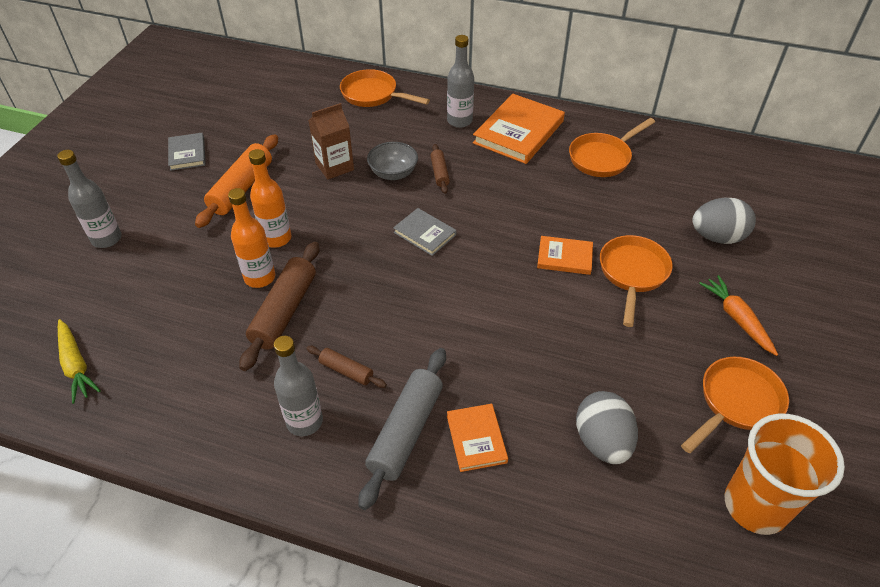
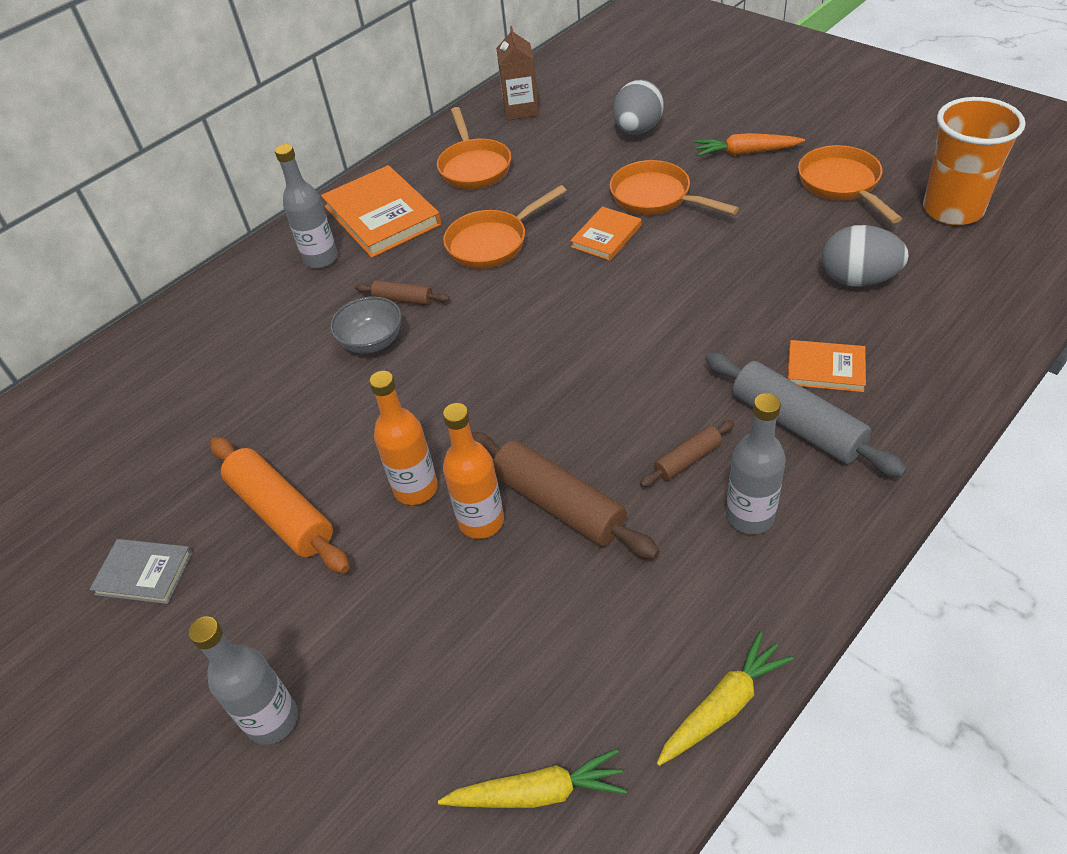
camera: 60 degrees left, 0 degrees up
(145, 442) = (723, 706): none -> yellow carrot
(334, 166) = (314, 398): brown carton -> brown carton (521, 109)
(373, 95) = (196, 326): orange pan -> orange pan (492, 243)
(425, 233) = (501, 338): grey book -> none

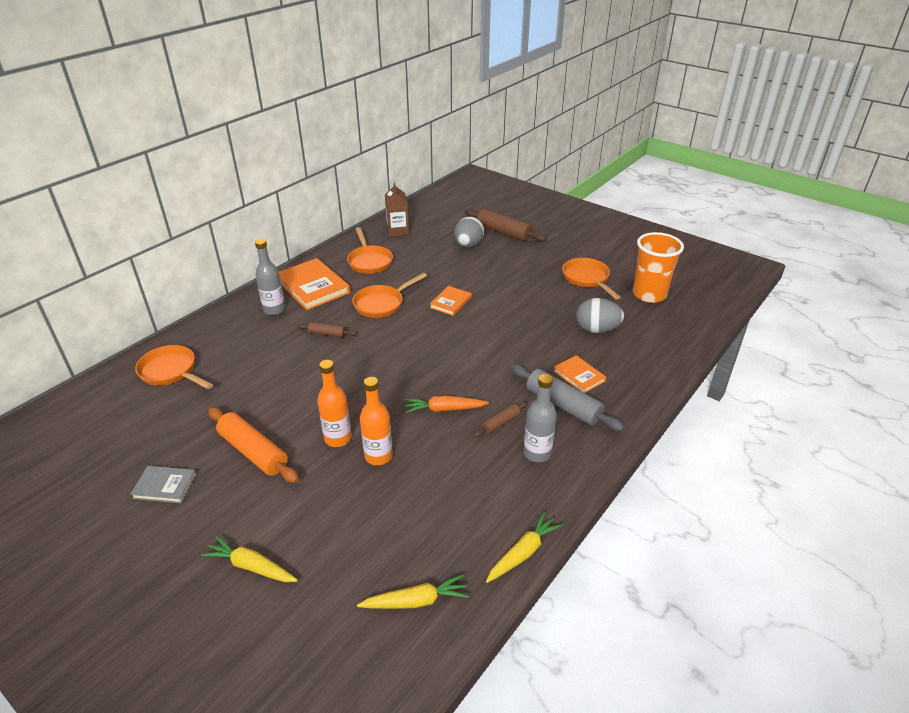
camera: 10 degrees left, 10 degrees down
(272, 720) = (251, 566): grey bottle -> yellow carrot
(372, 341) = (308, 357): grey bowl -> none
(558, 505) = (425, 447): brown rolling pin -> brown rolling pin (503, 232)
(656, 197) = (480, 282): orange pan -> orange pan (171, 372)
(745, 152) = (532, 260): orange carrot -> orange carrot (444, 409)
(825, 369) = (579, 376): orange book -> orange book turned 45 degrees clockwise

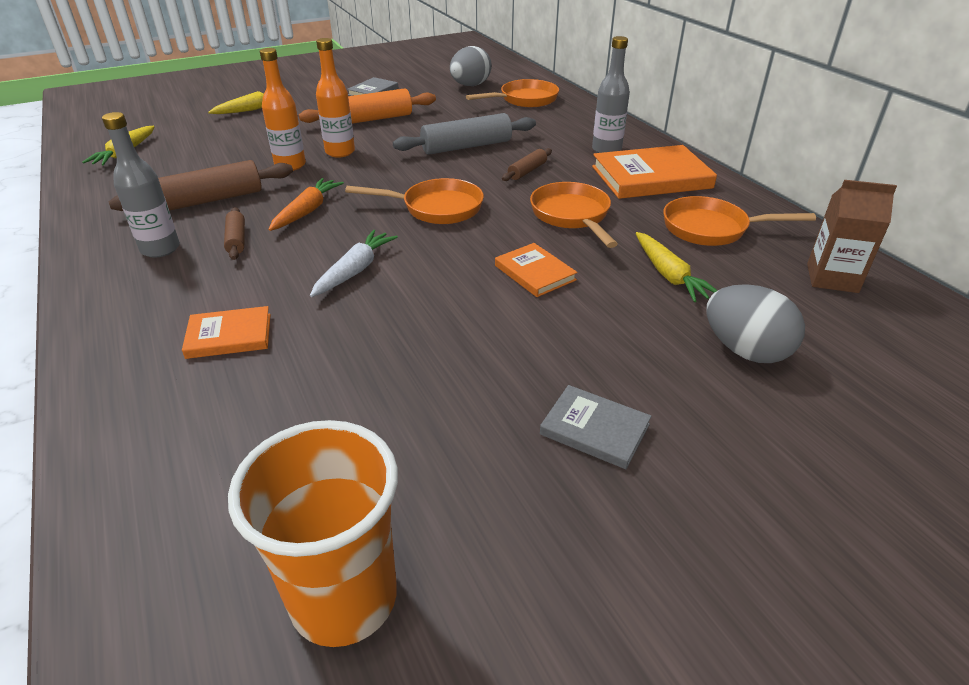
camera: 115 degrees right, 0 degrees up
(494, 359) = (355, 270): none -> white carrot
(503, 232) = (805, 430): brown rolling pin -> brown rolling pin (209, 200)
(523, 552) = (77, 204): yellow carrot -> yellow carrot (669, 275)
(541, 268) = (594, 429): none -> grey book
(563, 405) = (198, 296): grey rolling pin -> grey rolling pin (466, 146)
(587, 279) = (500, 494): orange pan -> orange pan (436, 208)
(596, 329) = (311, 414): grey egg -> grey egg (470, 85)

